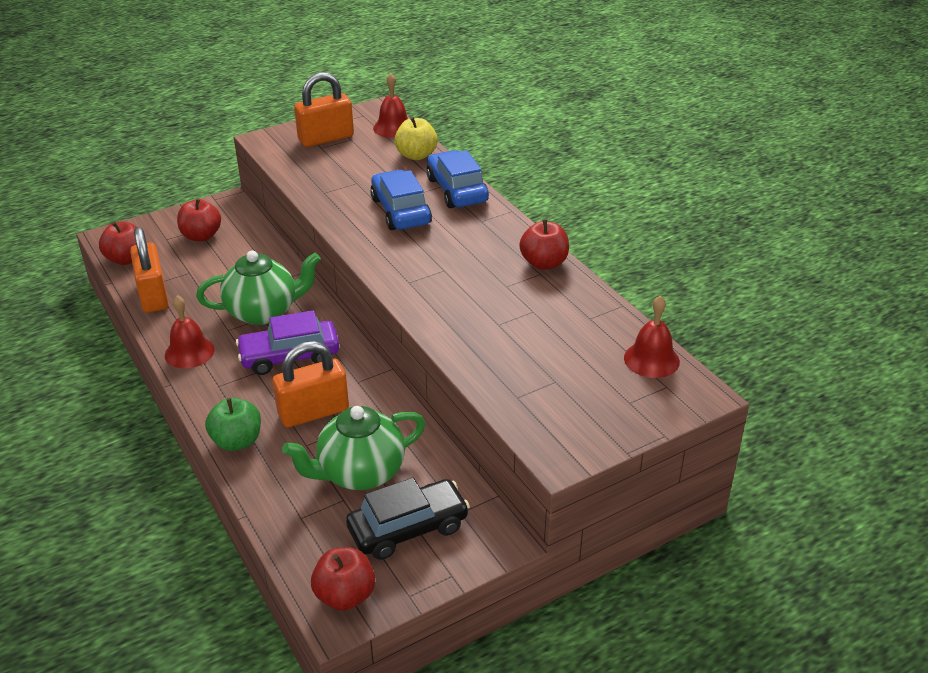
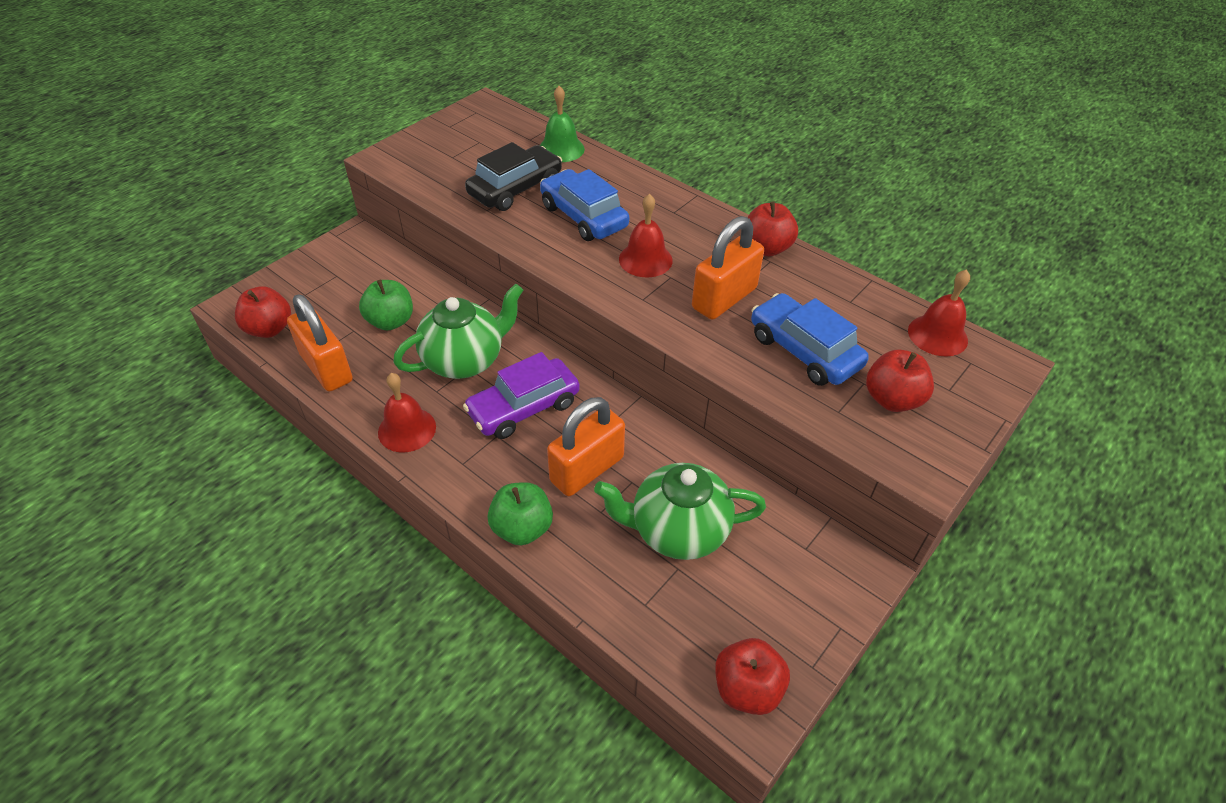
camera: 20 degrees left, 10 degrees up
(201, 236) = (344, 283): red apple -> red apple (892, 399)
(221, 271) = (391, 321): none -> green apple
(326, 138) = (451, 145): orange padlock -> orange padlock (724, 298)
(360, 473) = (677, 530): green teapot -> green teapot turned 45 degrees clockwise
(393, 127) = (517, 121): red bell -> red bell (645, 259)
(408, 528) = (765, 583): black car -> black car (515, 189)
(416, 155) = (561, 149): yellow apple -> green bell
(456, 190) = (627, 181): blue car -> blue car (804, 351)

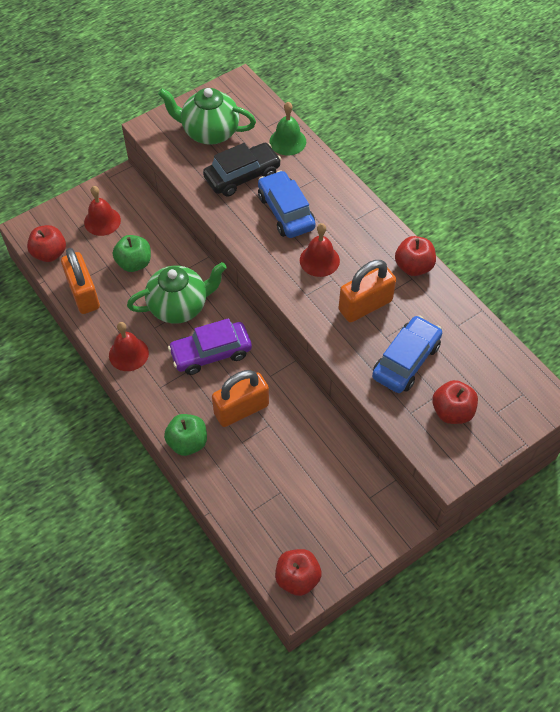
camera: 15 degrees right, 10 degrees up
(677, 530) = (288, 466): green teapot -> green teapot (209, 132)
(804, 351) = (406, 360): blue car -> blue car turned 60 degrees clockwise
(937, 335) = (509, 367): red bell -> red bell (102, 221)

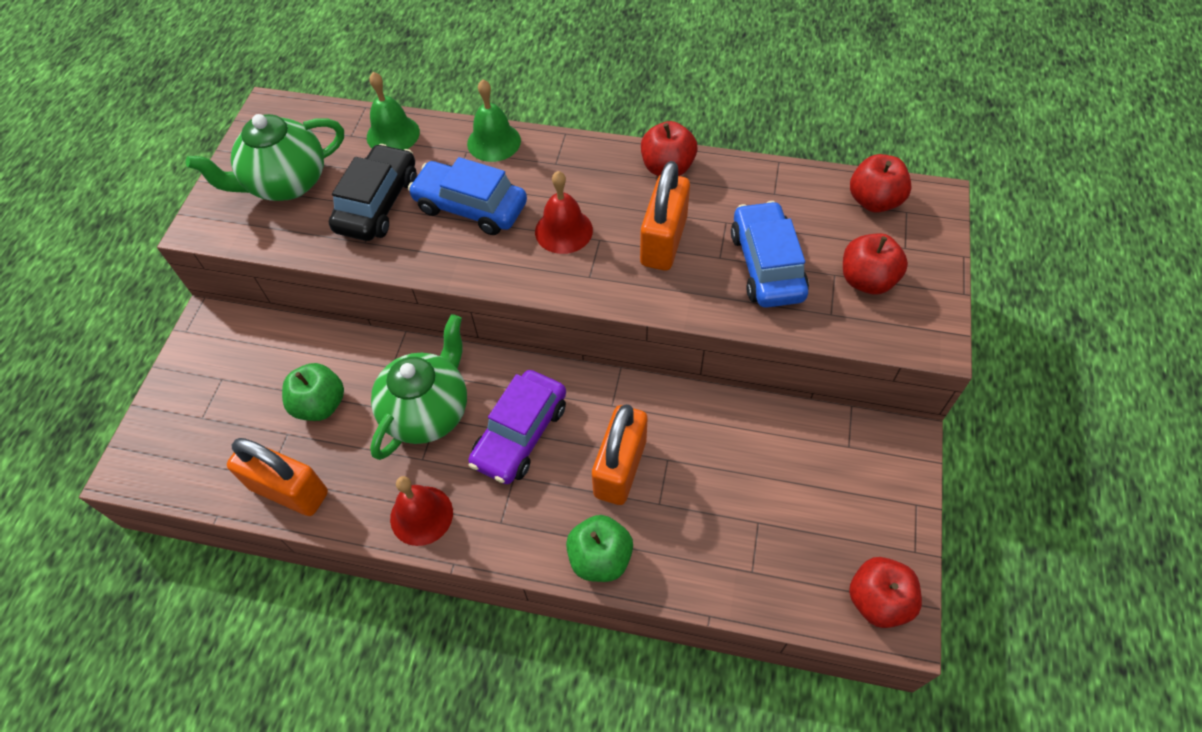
camera: 40 degrees left, 0 degrees up
(49, 253) = (192, 476): red apple -> red apple (874, 201)
(102, 221) = (228, 387): red bell -> none
(335, 183) = (494, 142): none -> green bell

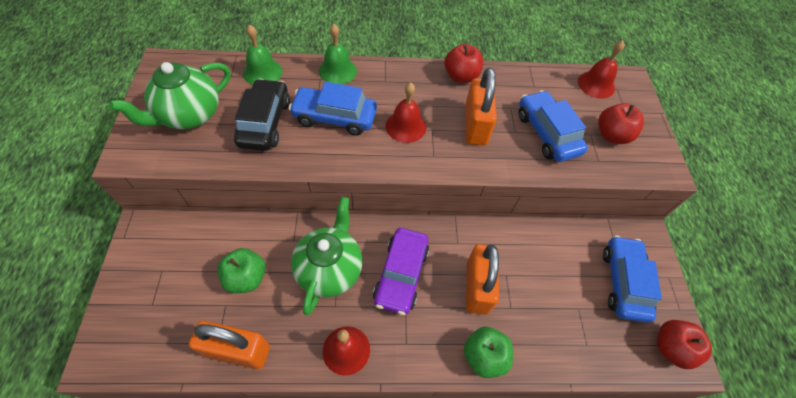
camera: 20 degrees left, 0 degrees up
(840, 499) = (623, 282): none -> blue car
(874, 201) = (596, 84): red apple -> red bell

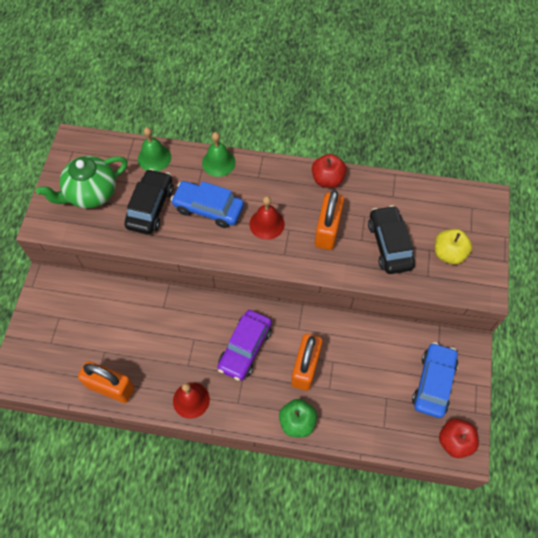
camera: 15 degrees right, 5 degrees up
(246, 278) = (122, 333): green apple -> none
(329, 269) = (188, 335): green teapot -> none
(547, 133) = (389, 245): blue car -> black car
(596, 84) = (453, 200): red bell -> none
(611, 135) = (448, 253): red apple -> yellow apple

